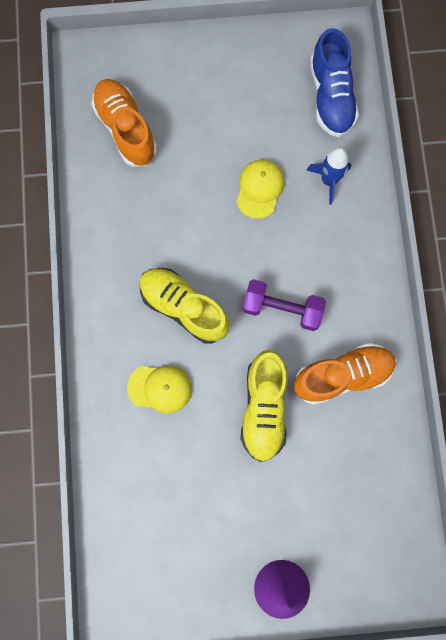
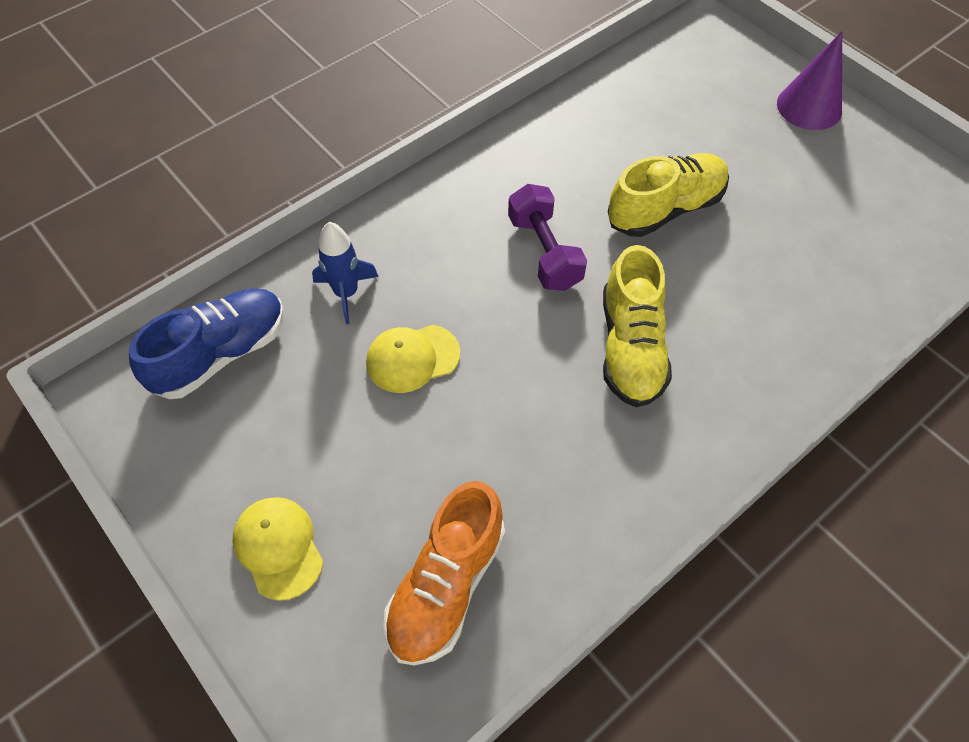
camera: 125 degrees left, 20 degrees down
(160, 388) = (742, 313): yellow cap -> yellow cap (278, 547)
(342, 375) = (568, 164): orange shoe -> none

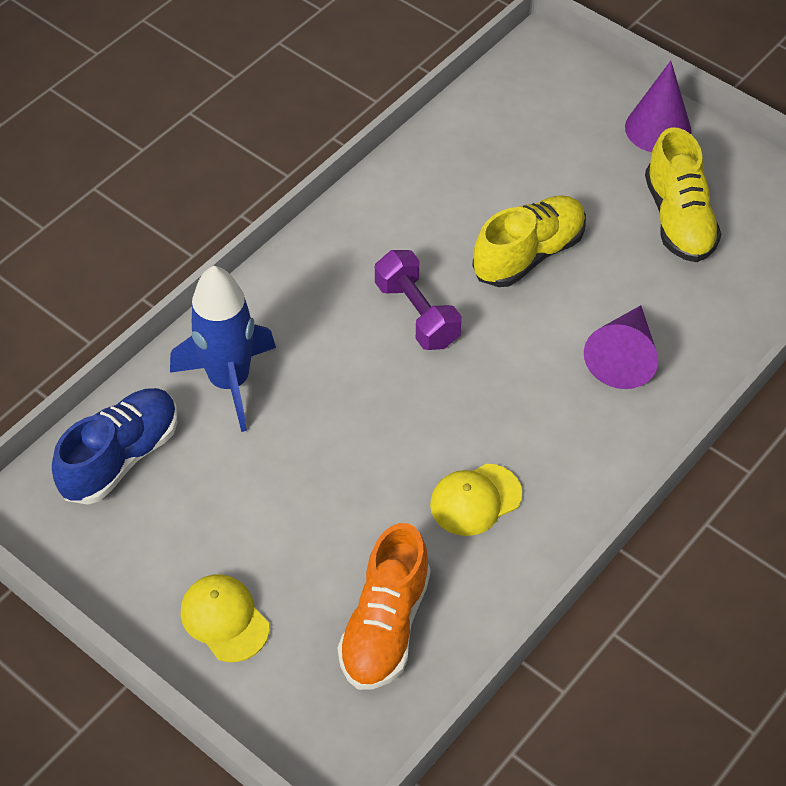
camera: 10 degrees left, 5 degrees down
(346, 293) = (229, 382): blue rocket -> blue rocket, size x1.67
(412, 358) = (309, 434): yellow cap -> yellow cap (475, 500)
(631, 347) = (516, 394): yellow shoe -> yellow shoe (678, 219)
(747, 325) = (623, 357): none -> purple cone

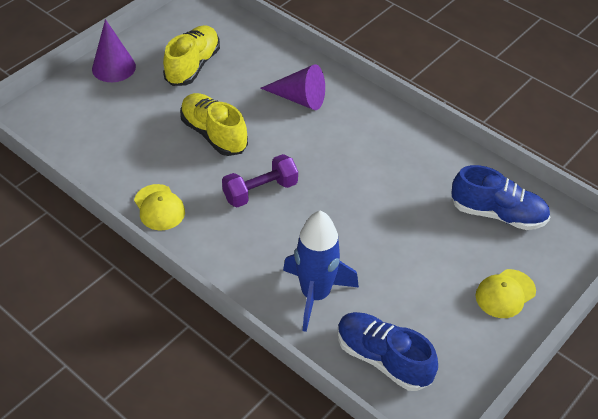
camera: 90 degrees left, 5 degrees down
(385, 626) = (497, 214): orange shoe -> blue shoe
(475, 500) = (405, 169): yellow cap -> yellow cap (159, 207)
(678, 219) = (193, 66): yellow shoe -> yellow shoe turned 60 degrees counterclockwise

